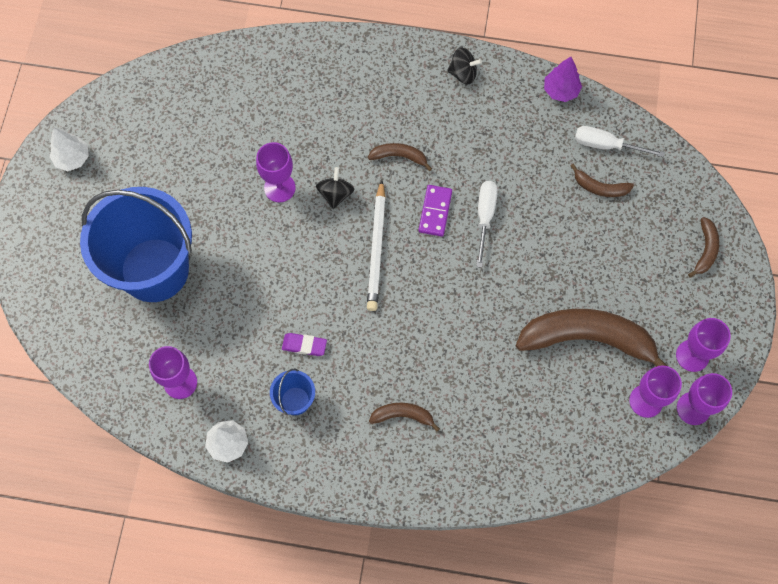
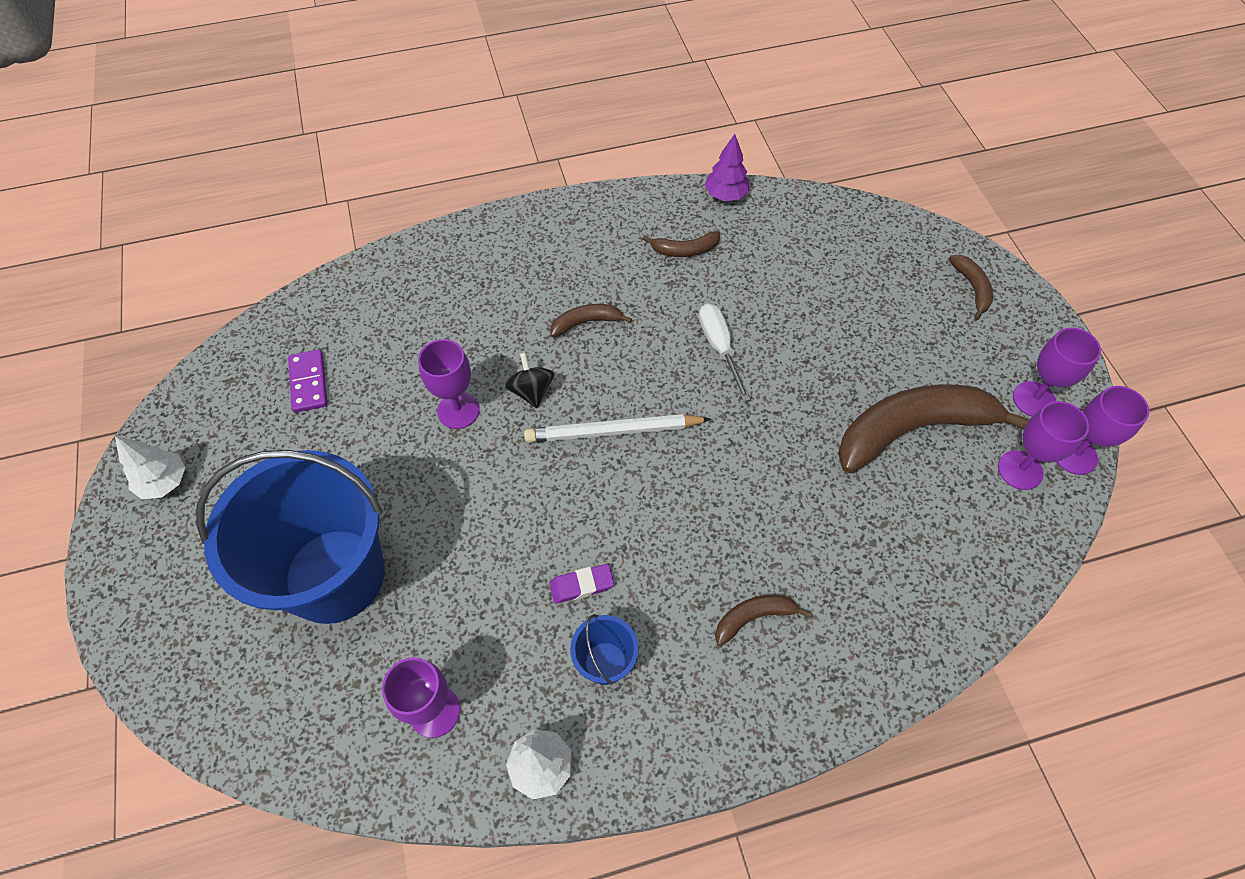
camera: 25 degrees left, 10 degrees down
(377, 249) = (613, 431): white pencil -> white pencil turned 105 degrees clockwise
(435, 211) = (659, 364): purple domino -> purple domino (309, 382)
(463, 73) = (612, 215): black spinning top -> none
(600, 187) = (824, 270): brown banana -> brown banana (685, 250)
(606, 145) = (805, 228): white screwdriver -> none

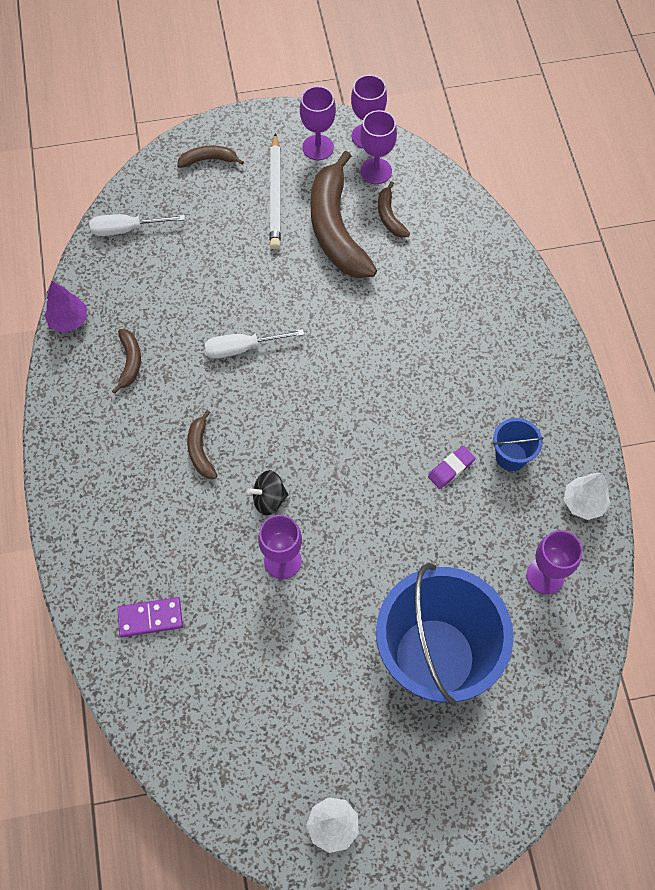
camera: 85 degrees left, 5 degrees up
(309, 382) = (236, 698): purple domino -> purple domino (150, 618)
(581, 585) = (451, 469): purple eraser -> purple eraser turned 60 degrees clockwise
(613, 431) = (317, 436): white pencil -> white pencil (275, 195)
(753, 617) = (480, 356): brown banana -> brown banana (389, 216)
(851, 226) = (127, 229): none -> white screwdriver

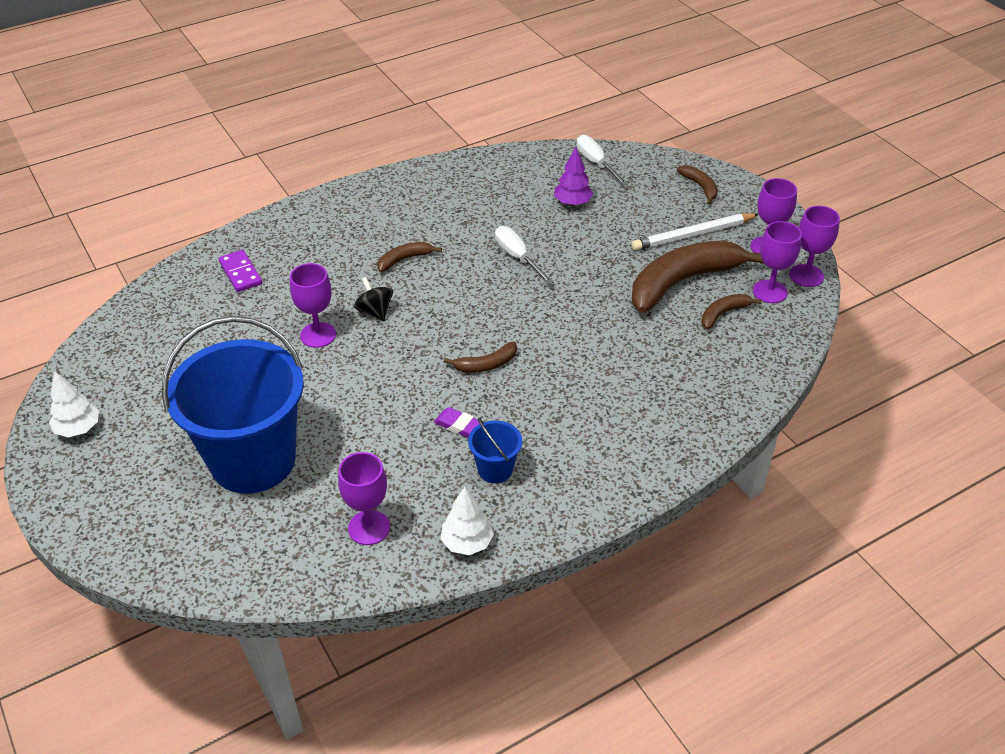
camera: 70 degrees right, 20 degrees down
(69, 320) = (489, 158): purple tree -> purple tree (572, 203)
(130, 362) = (469, 199): brown banana -> brown banana (486, 364)

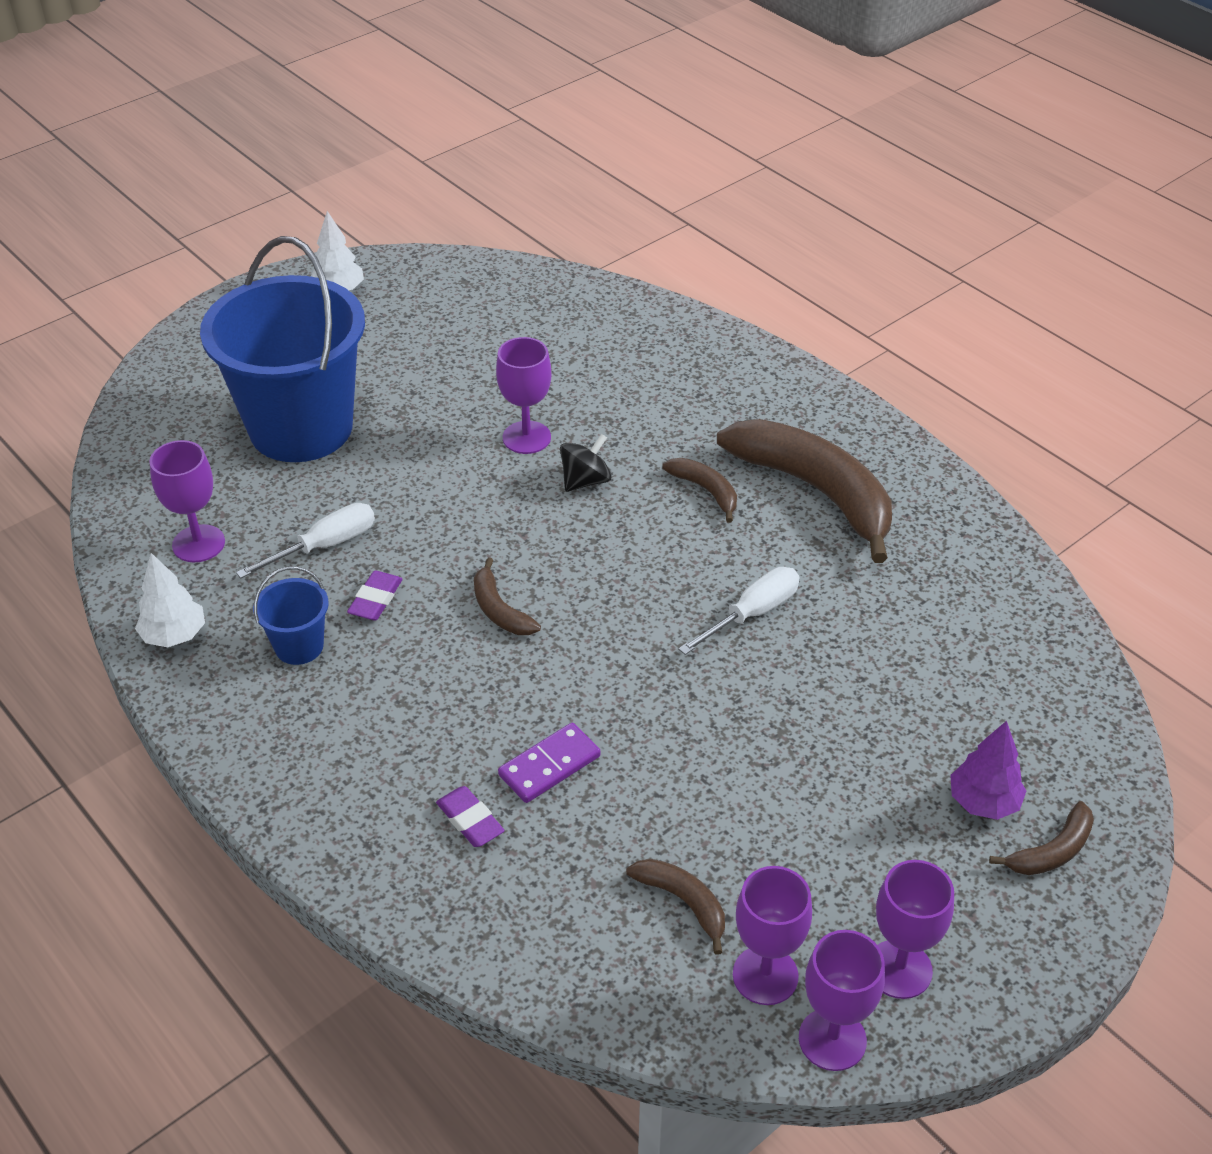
camera: 80 degrees right, 0 degrees up
(240, 273) = (630, 346): purple domino -> purple domino (549, 766)
(572, 203) = (922, 666): purple tree -> purple tree (983, 802)
(596, 163) = (1056, 687): white screwdriver -> white screwdriver (325, 546)
(659, 393) = (470, 820): none -> purple eraser
(683, 282) = (754, 838): brown banana -> brown banana (815, 491)
(692, 235) = (894, 846): white pencil -> none

